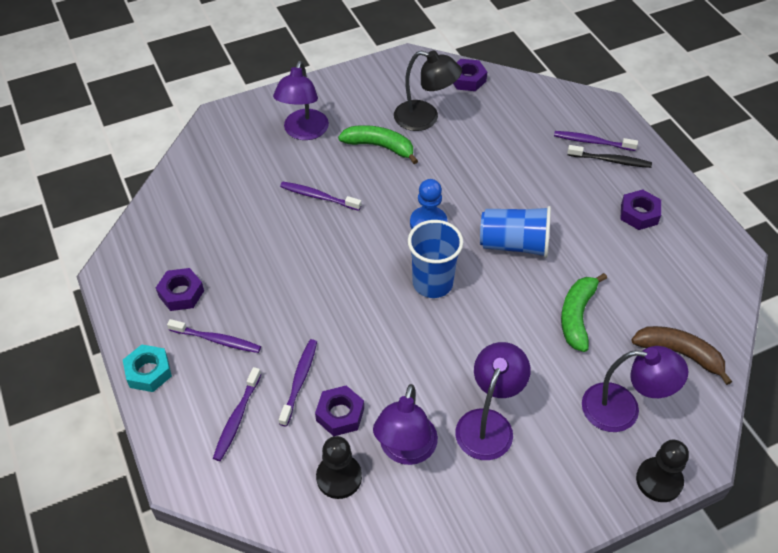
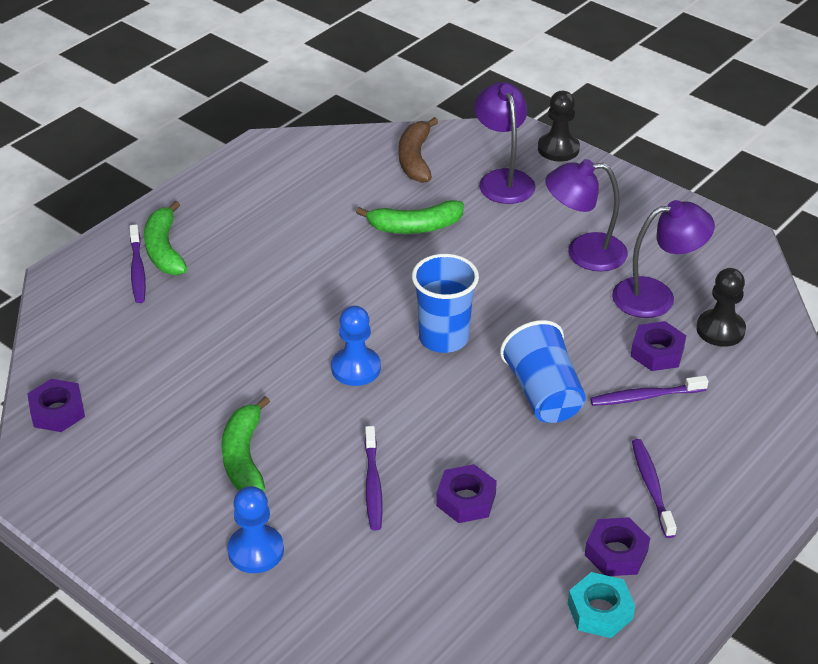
camera: 115 degrees left, 10 degrees down
(148, 372) = (739, 528): turquoise nut -> turquoise nut (600, 611)
(237, 418) = (726, 427): purple toothbrush -> none
(303, 132) = (256, 551): purple lamp -> blue pawn
(425, 118) = (163, 429): black lamp -> none
(514, 244) = (345, 291): blue cup -> blue cup (543, 394)
(610, 160) = (164, 249): black toothbrush -> green banana
(639, 214) = (242, 213): purple nut -> purple nut (466, 500)

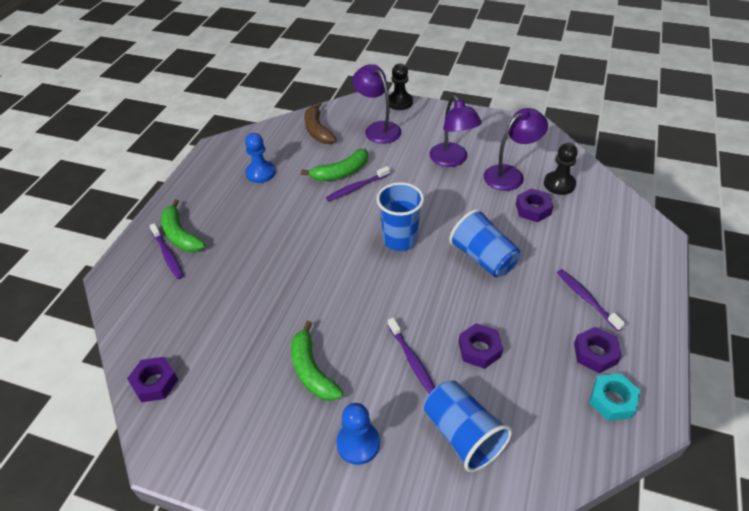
camera: 20 degrees left, 5 degrees up
(356, 368) = (354, 279): blue pawn -> blue pawn (260, 173)
(385, 584) = (463, 435): none -> blue cup
(584, 253) = (452, 160): purple lamp -> purple lamp turned 90 degrees counterclockwise
(645, 397) = (544, 240): purple toothbrush -> purple toothbrush (357, 188)

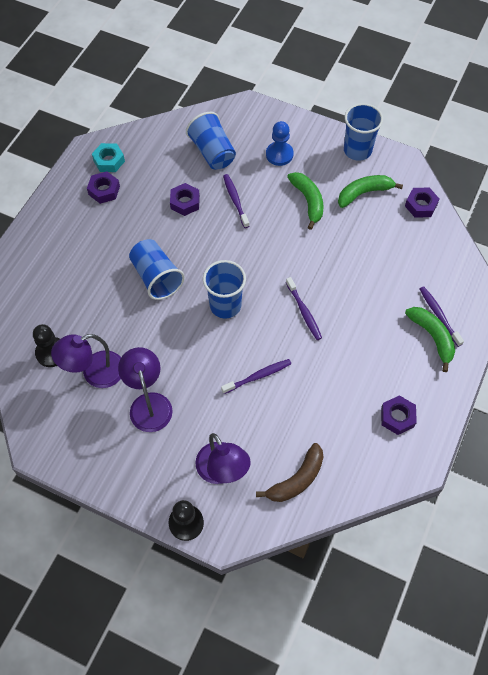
camera: 175 degrees left, 15 degrees up
(234, 467) = (357, 150): none -> blue cup
(260, 173) = (361, 413): blue pawn -> none
(317, 130) = (296, 479): brown banana -> brown banana turned 60 degrees clockwise
(341, 173) = (273, 401): green banana -> green banana (364, 193)
(533, 209) = (91, 324): purple nut -> purple nut (397, 417)
(586, 299) = (89, 231): purple toothbrush -> purple toothbrush (304, 312)

